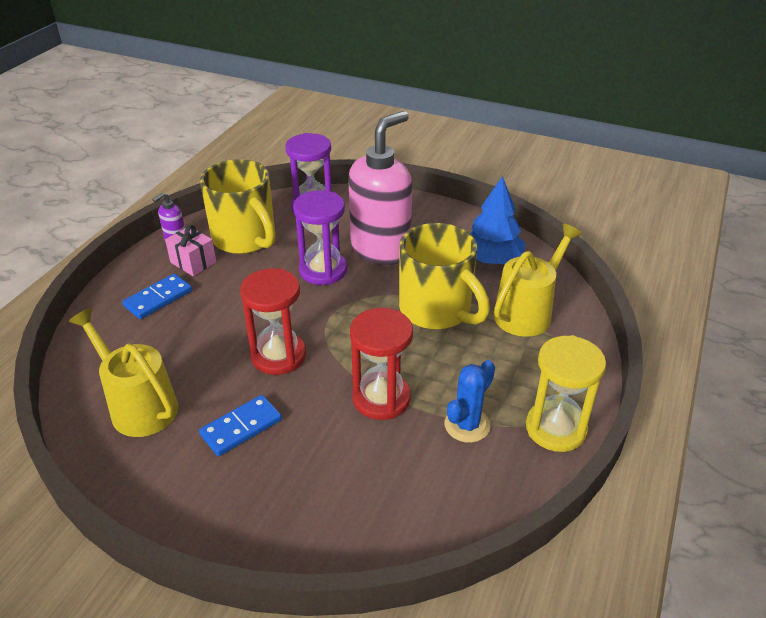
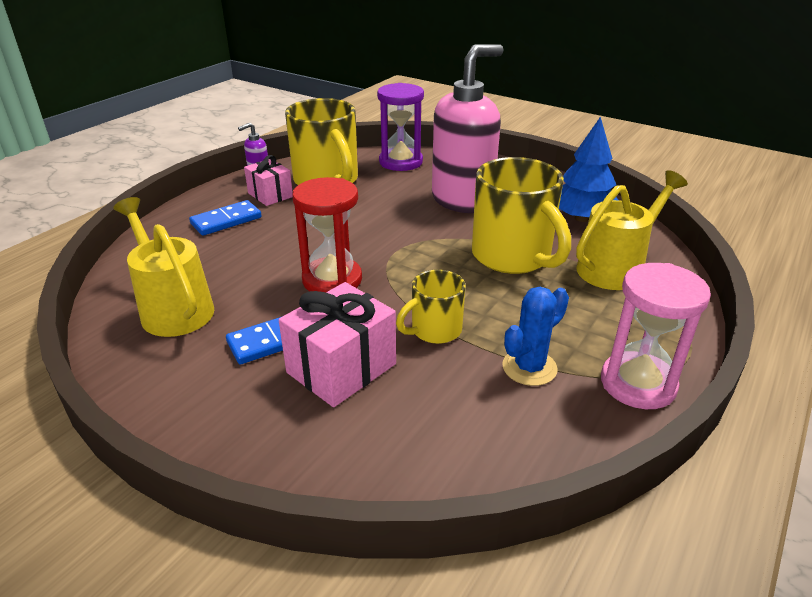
camera: 10 degrees right, 5 degrees down
(309, 447) = (341, 368): none -> pink gift
(323, 270) = (398, 212): purple hourglass -> none
(381, 398) = (434, 330): red hourglass -> yellow mug
(556, 428) = (638, 384): yellow hourglass -> pink hourglass

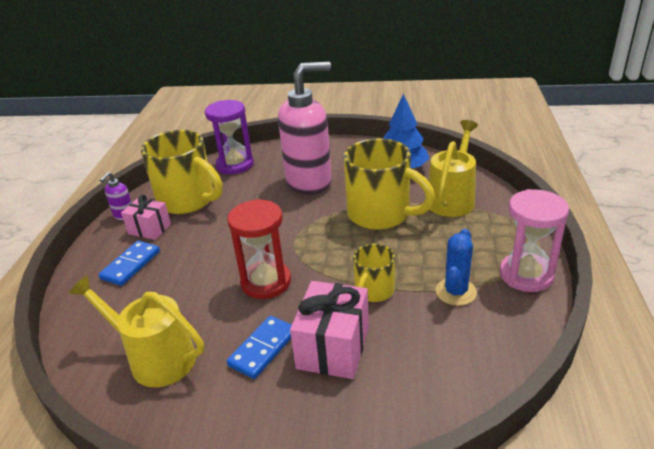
camera: 25 degrees left, 0 degrees up
(462, 200) = (309, 182): pink soap dispenser -> pink soap dispenser turned 45 degrees clockwise

